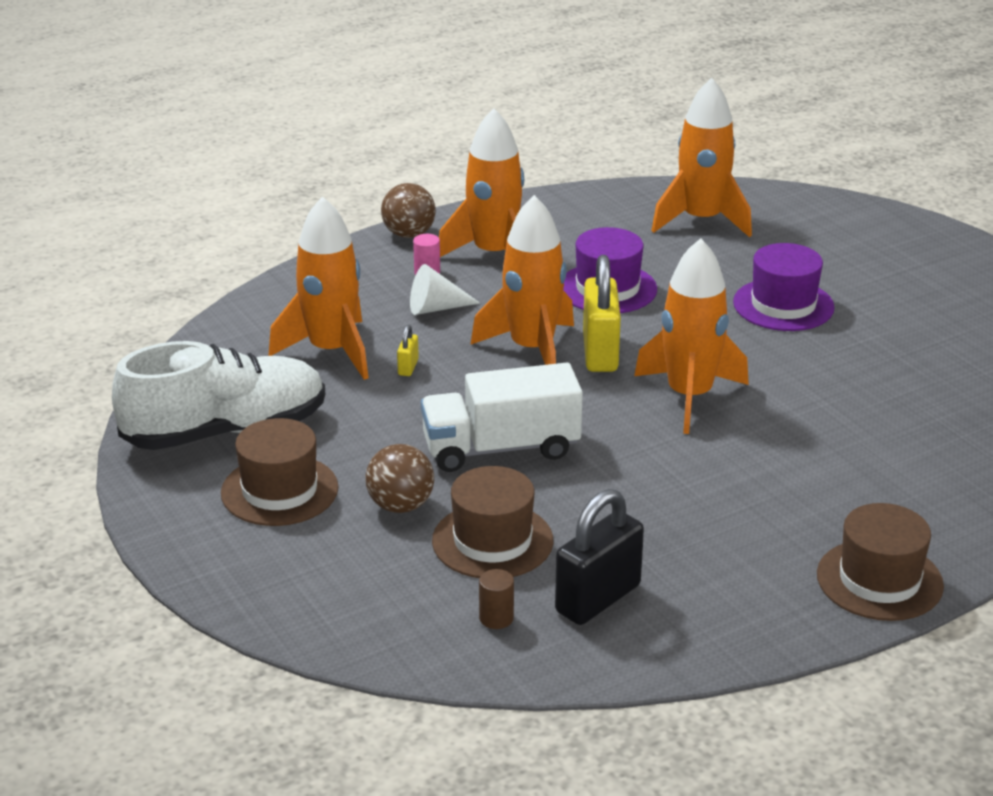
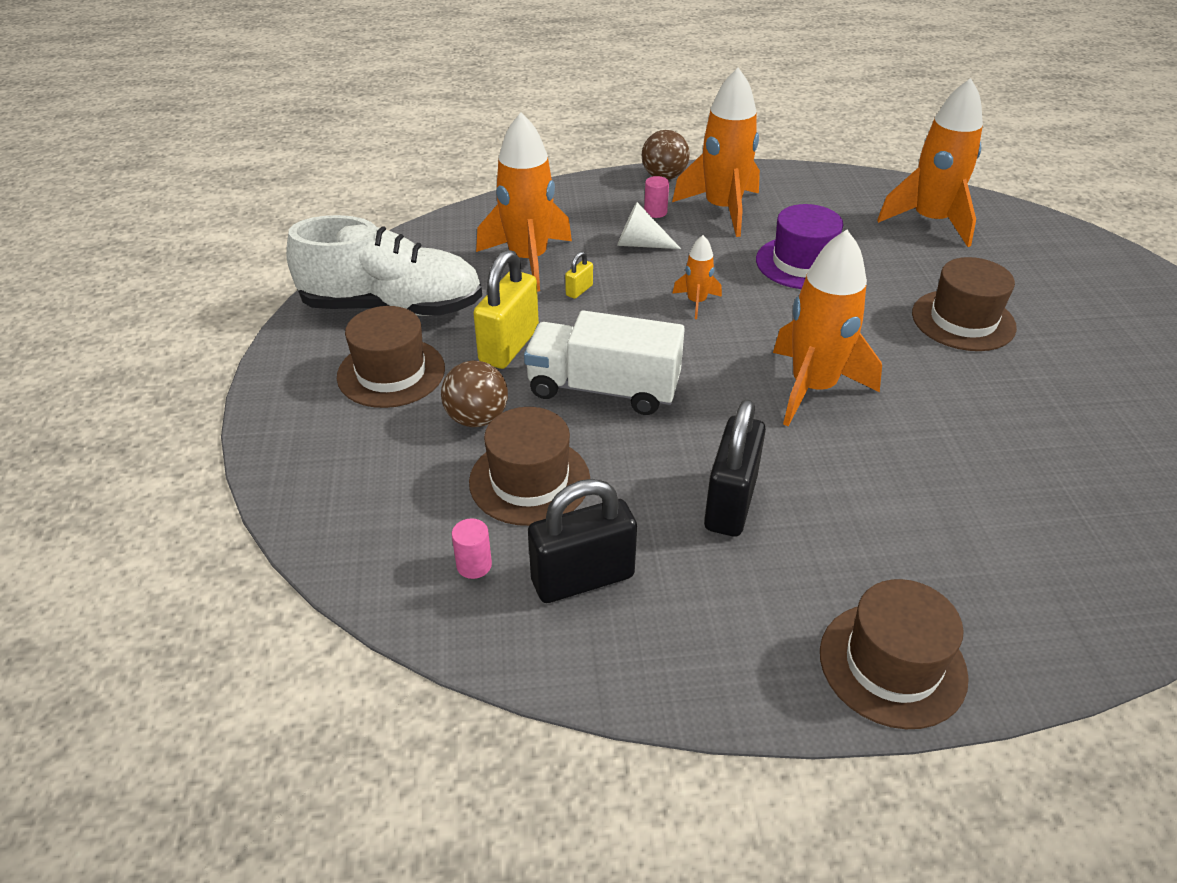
camera: 25 degrees right, 10 degrees up
(496, 618) = (474, 565): brown cylinder -> pink cylinder
(532, 349) = (696, 302): orange rocket -> orange rocket, size x0.48
(600, 353) = (756, 321): yellow padlock -> yellow padlock (509, 346)
(681, 507) = (730, 503): none -> black padlock
(783, 305) = (963, 320): purple hat -> brown hat

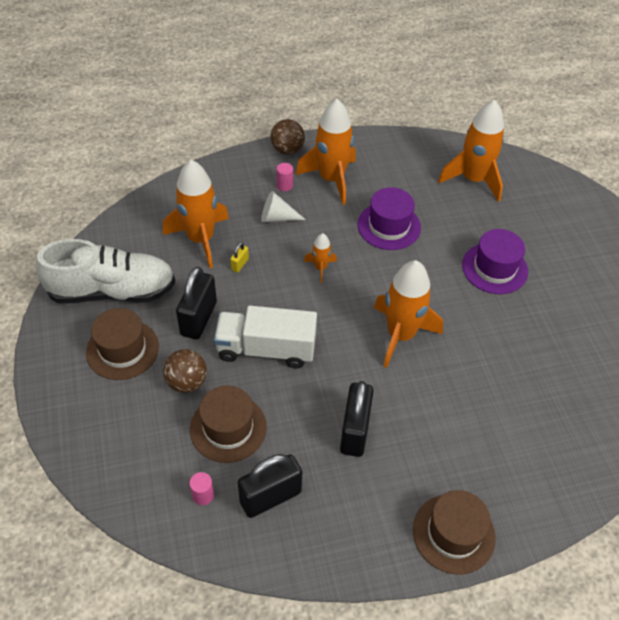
camera: 10 degrees left, 10 degrees up
(509, 346) = (198, 318): yellow padlock -> black padlock
(963, 320) = (494, 268): brown hat -> purple hat

